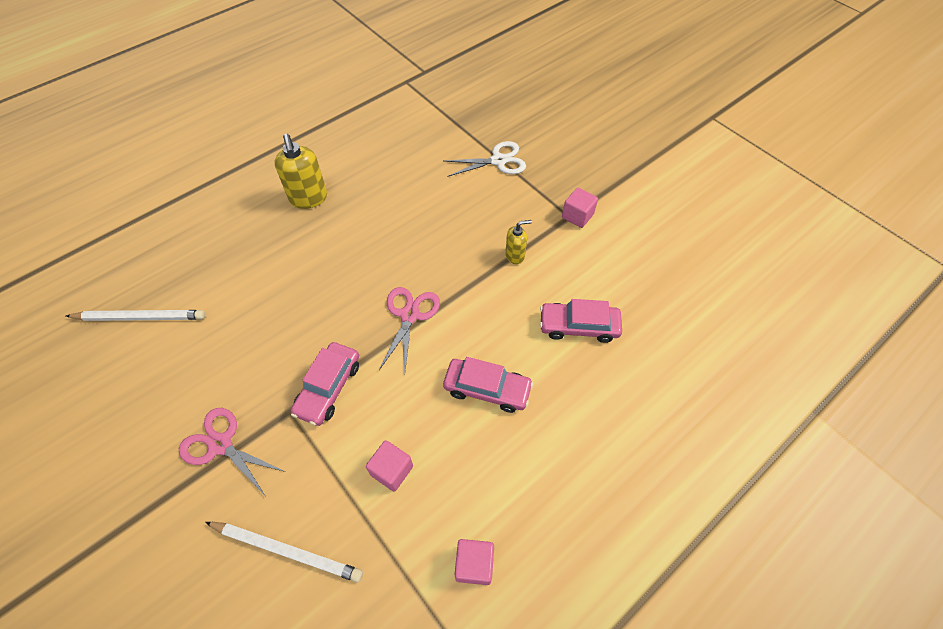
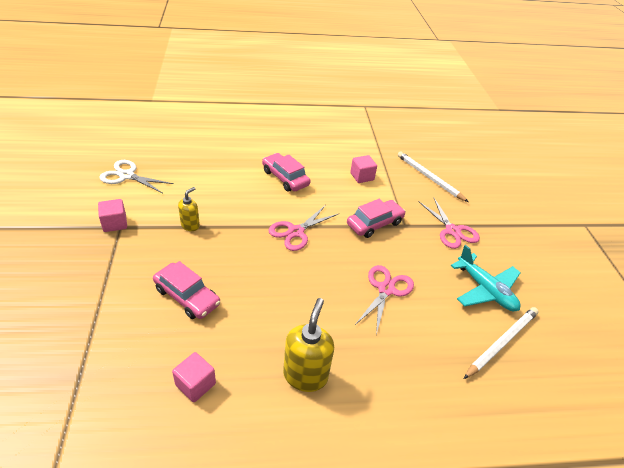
camera: 150 degrees left, 15 degrees down
(140, 317) = (501, 342): white pencil -> white pencil turned 105 degrees clockwise
(163, 372) = (485, 290): none -> turquoise plane
(276, 306) = (386, 289): none -> pink scissors
(474, 564) = (347, 137): pink cube -> pink cube (195, 384)
(498, 161) = (103, 303): white scissors -> white scissors (127, 176)
(515, 255) = (190, 225): yellow soap dispenser -> yellow soap dispenser turned 105 degrees clockwise
(578, 326) = (204, 174): pink car -> pink car (187, 296)

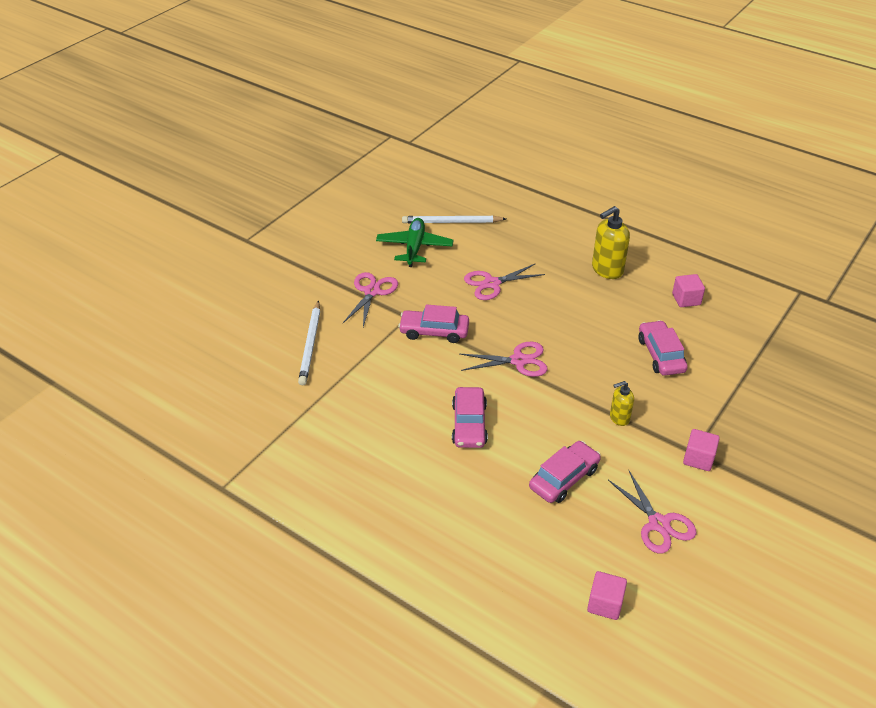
camera: 135 degrees left, 0 degrees up
(127, 176) = (658, 523): white scissors -> pink scissors
(202, 175) = (564, 478): none -> pink car
(362, 176) = (381, 382): pink cube -> pink cube (605, 604)
(485, 290) = (414, 247): turquoise plane -> green plane

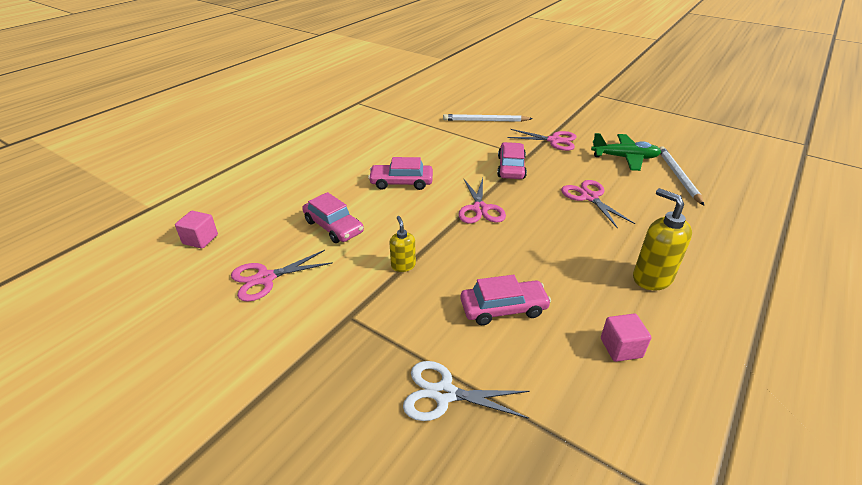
camera: 90 degrees right, 5 degrees down
(698, 459) = (338, 318): pink cube -> none
(754, 391) = (444, 394): none -> white scissors

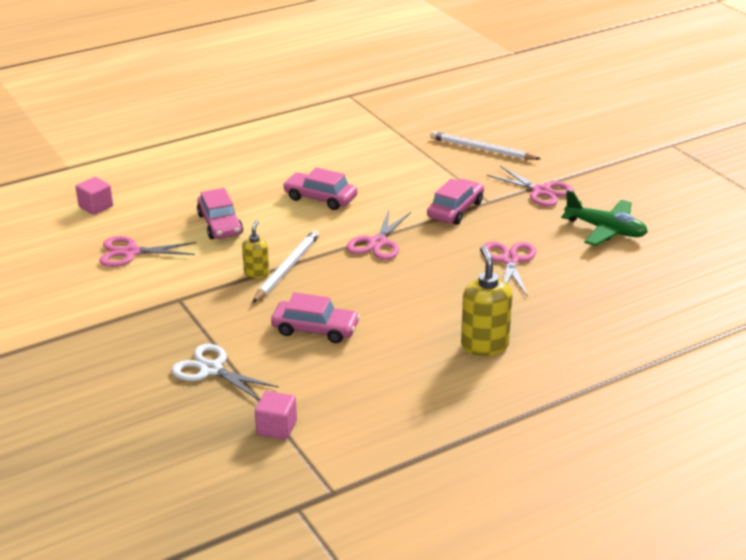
camera: 25 degrees right, 5 degrees down
(621, 348) = (389, 384): pink cube -> pink cube (276, 428)
(678, 176) = (645, 265): white pencil -> white pencil (287, 268)

